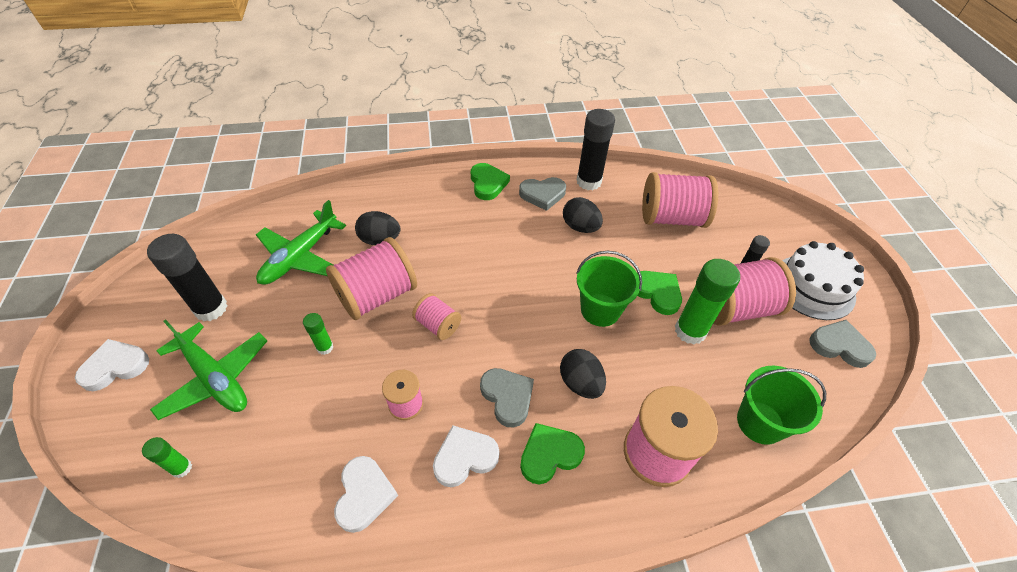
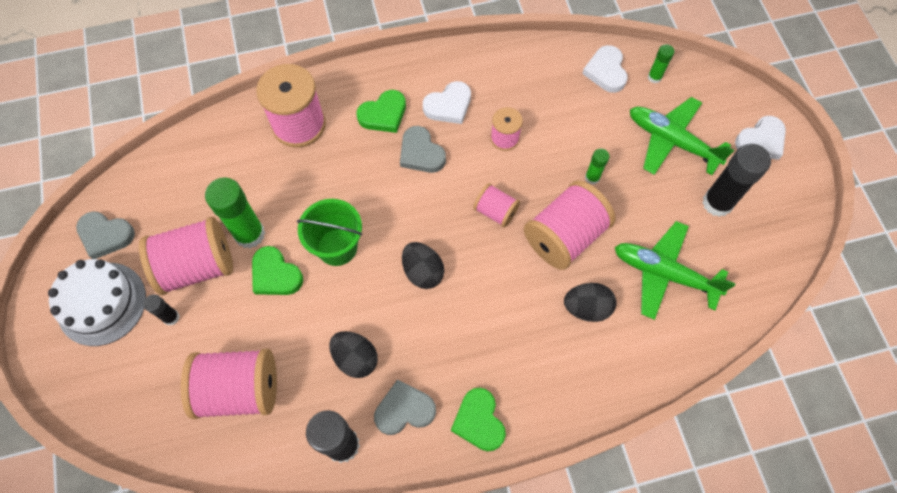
camera: 175 degrees right, 15 degrees up
(300, 256) = (664, 273): green plane -> green plane turned 90 degrees counterclockwise
(364, 495) = (516, 75): white heart -> white heart (606, 71)
(580, 383) = (358, 172): black egg -> black egg (423, 272)
(760, 422) = (208, 156): green bucket -> none

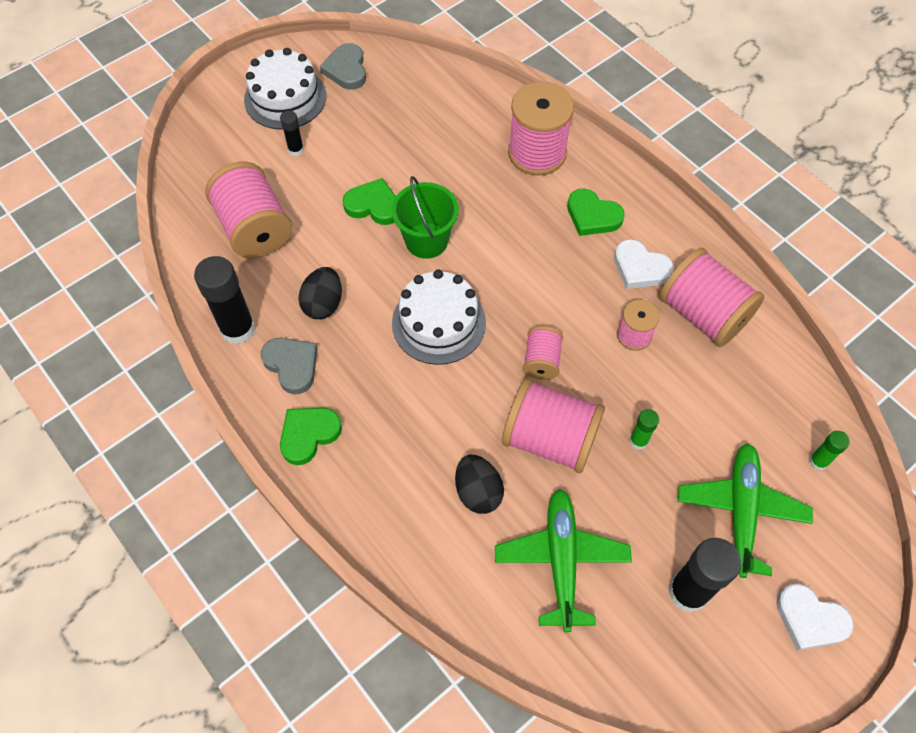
camera: 65 degrees right, 5 degrees down
(197, 266) = (351, 145): pink spool -> pink spool (703, 314)
(249, 234) = (402, 168): green glue stick -> none
(275, 274) = (373, 205): green heart -> green heart turned 90 degrees clockwise
(421, 153) = (568, 266): grey heart -> none
(423, 272) = (438, 323): black egg -> white cake
(606, 71) = (789, 405): white heart -> none

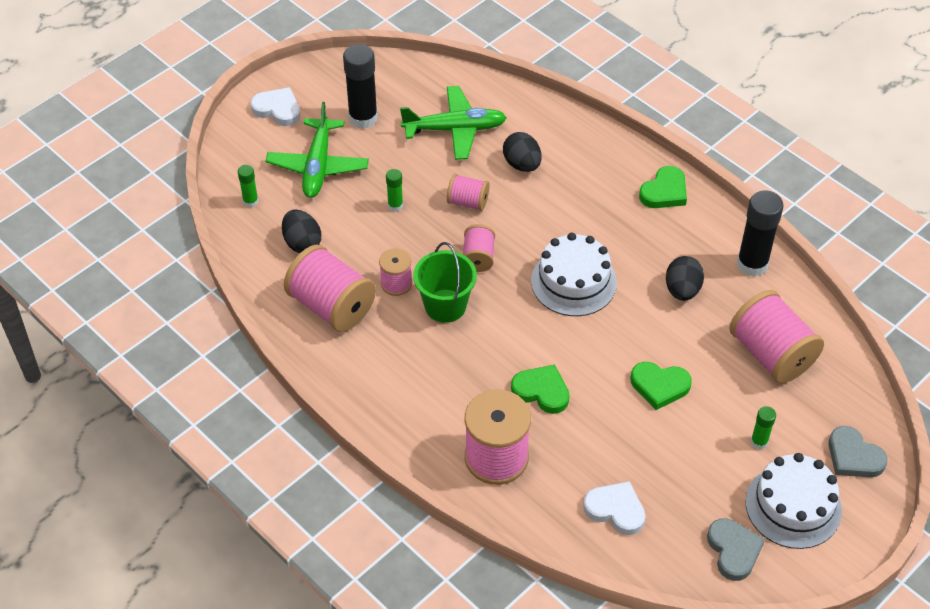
camera: 175 degrees right, 10 degrees down
(292, 365) = (694, 239): grey heart -> grey heart (853, 456)
(296, 150) = (759, 442): black glue stick -> green glue stick
(426, 240) = (598, 354): green bucket -> green bucket (445, 306)
(550, 439) = (468, 202): pink spool -> pink spool, size x0.53
(561, 560) = (455, 129): green plane -> green plane turned 90 degrees counterclockwise
(592, 216) = (435, 391): green heart -> green heart (541, 391)
(640, 268) = (388, 343): white heart -> white heart (615, 510)
(746, 396) = (302, 243): none -> black egg

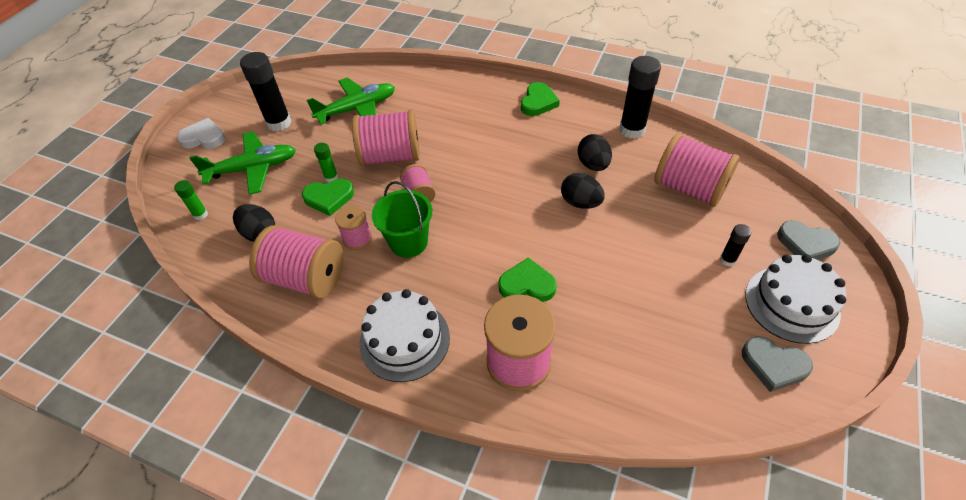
camera: 20 degrees left, 0 degrees up
(318, 166) = (253, 169): green plane -> green plane turned 90 degrees counterclockwise
(468, 202) = (391, 156): pink spool -> pink spool, size x1.87
(522, 164) = (421, 117): black egg -> black egg (580, 203)
(573, 282) = (506, 187): white cake -> white cake (404, 340)
(615, 510) = (651, 369): white heart -> none
(659, 386) = (621, 244): green heart -> green heart (329, 198)
(733, 550) = (773, 365): grey heart -> grey heart turned 150 degrees clockwise
(759, 442) = (727, 260): green glue stick -> black glue stick

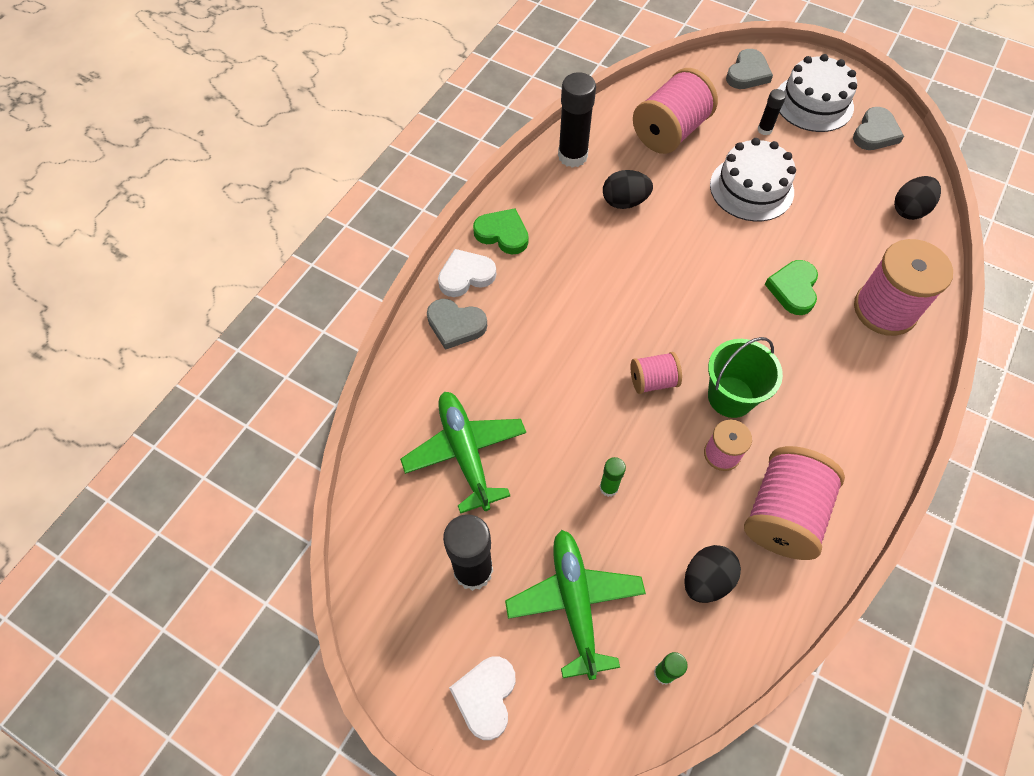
camera: 85 degrees left, 10 degrees up
(329, 198) = (648, 489): green heart -> none
(391, 156) = (577, 410): pink spool -> none
(404, 340) = (865, 408): white cake -> white cake (751, 188)
(453, 91) = (455, 325): none -> grey heart
(496, 90) = (466, 275): none -> white heart
(580, 203) = (682, 224): black egg -> black egg (909, 210)

